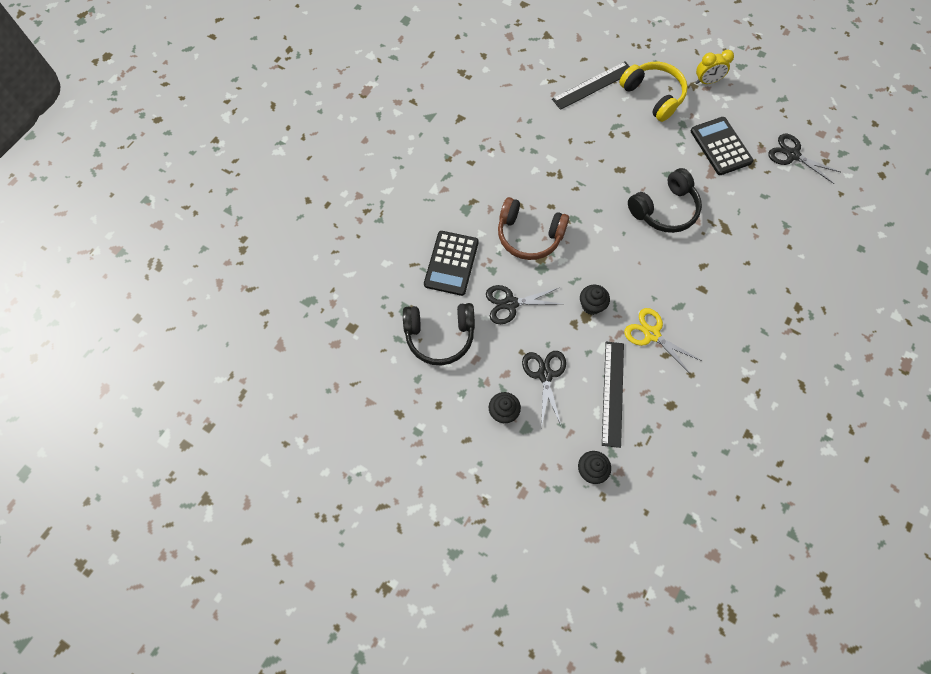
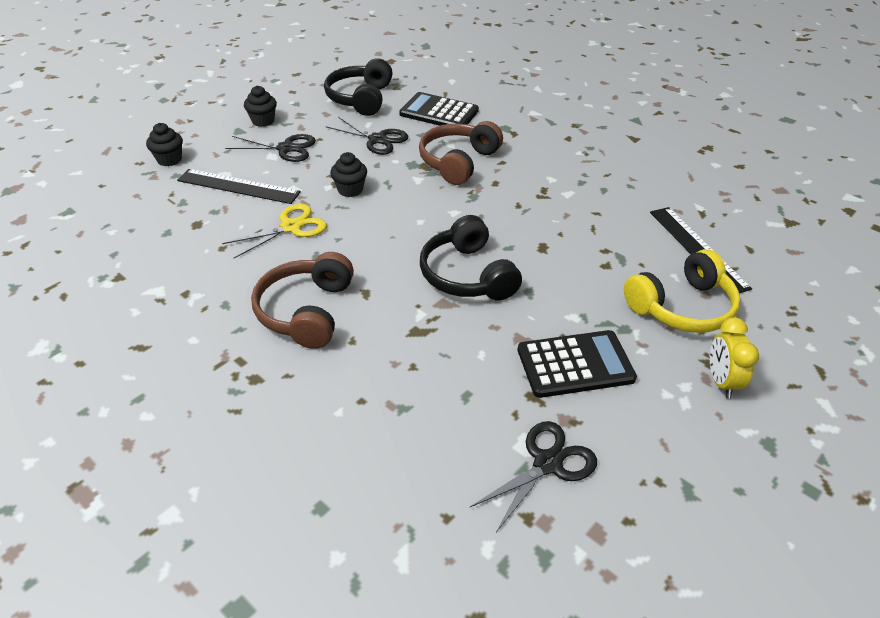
camera: 100 degrees right, 25 degrees down
(510, 303) = (377, 139): black scissors -> black scissors turned 120 degrees clockwise
(733, 296) = (306, 311): none -> brown headphones

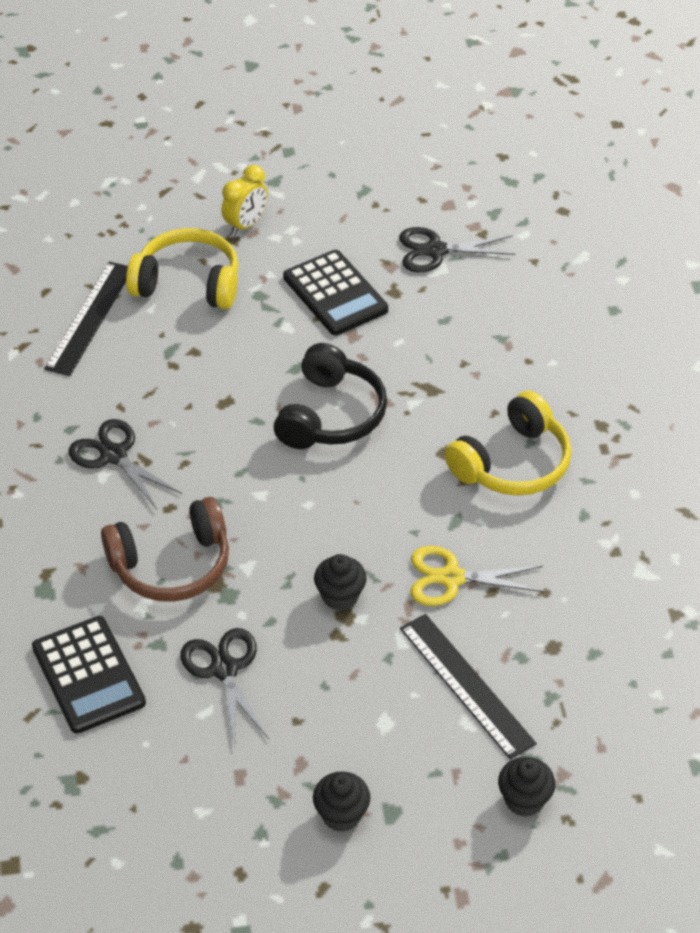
camera: 140 degrees left, 5 degrees up
(286, 148) = (356, 726): black scissors -> black scissors (114, 455)
(306, 311) = (512, 463): brown headphones -> yellow headphones
(361, 98) = (159, 782): black headphones -> none
(575, 364) = (335, 294): black calculator -> black calculator turned 150 degrees counterclockwise

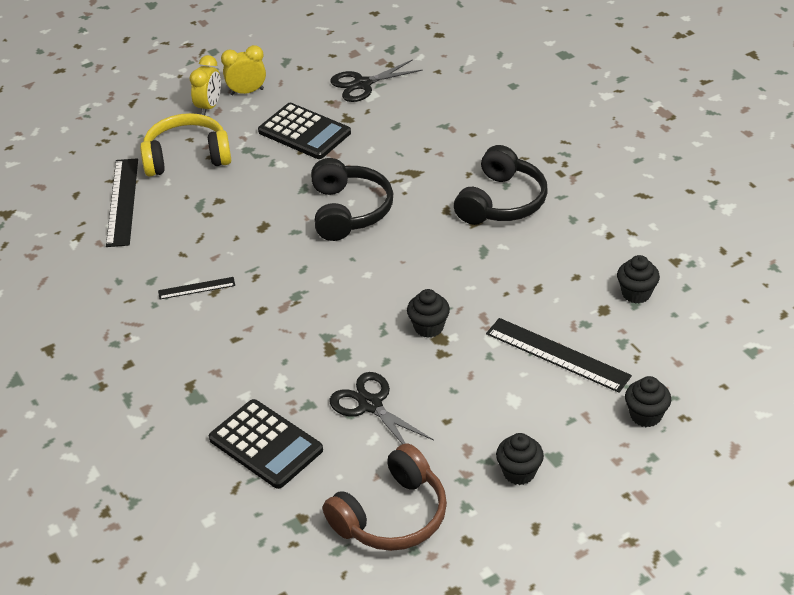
camera: 20 degrees left, 5 degrees down
(114, 455) = (196, 288): black scissors -> black ruler
(171, 565) = (286, 347): brown headphones -> brown headphones (391, 515)
(298, 218) = (247, 92): none -> yellow clock
(451, 578) = (503, 289): yellow scissors -> none
(512, 463) = (501, 202): yellow headphones -> black headphones
(603, 640) = (636, 293): none -> black cupcake

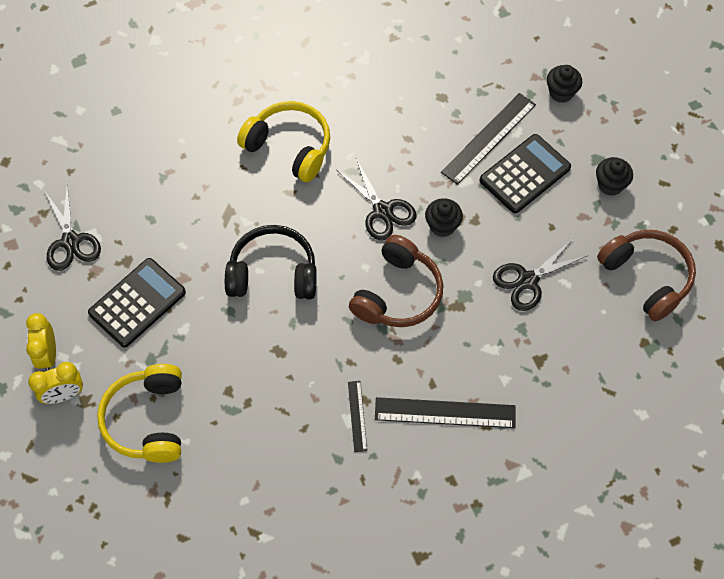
camera: 85 degrees left, 20 degrees up
(123, 202) = (207, 487): black ruler -> black ruler (445, 412)
(209, 107) = (63, 395): yellow clock -> yellow clock turned 135 degrees clockwise
(266, 444) = (564, 365): black calculator -> black calculator (525, 174)
(338, 301) = (398, 293): none -> brown headphones
(438, 279) = (382, 211): none -> black scissors
(501, 202) = (289, 147): black headphones -> yellow headphones
(636, 293) = (427, 71): black cupcake -> none

